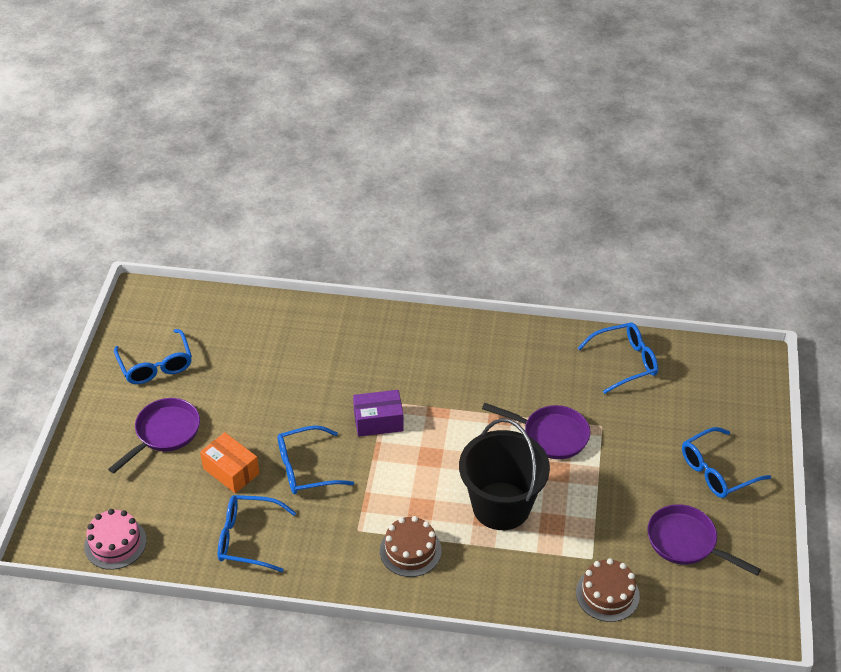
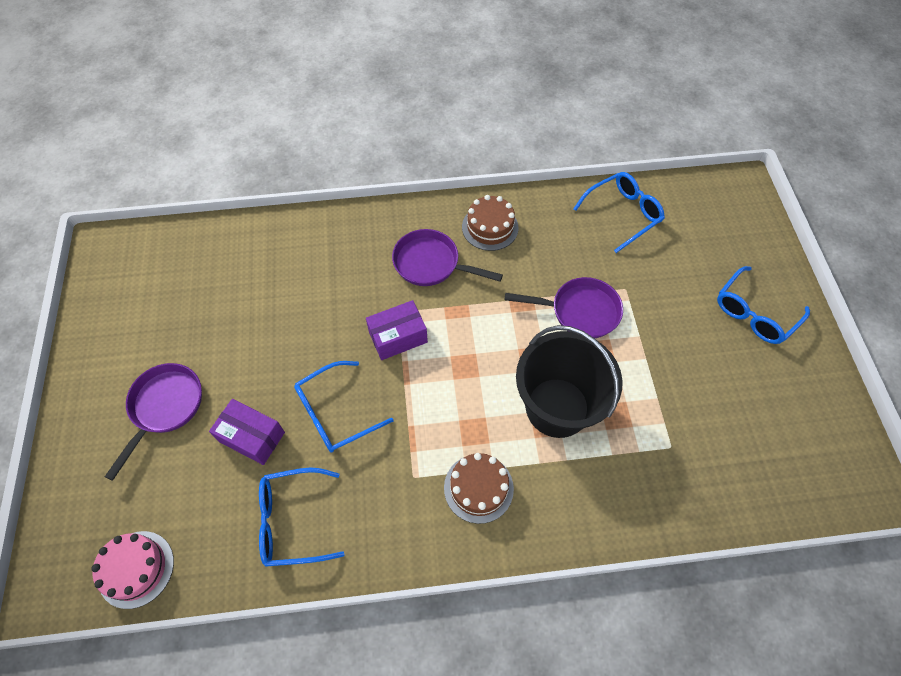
camera: 15 degrees left, 15 degrees up
(156, 365) = (137, 325): blue glasses -> none
(231, 471) = (252, 437): orange box -> purple box
(607, 594) = (702, 487): brown cake -> brown cake (490, 227)
(686, 542) = (757, 403): purple pan -> purple pan (431, 264)

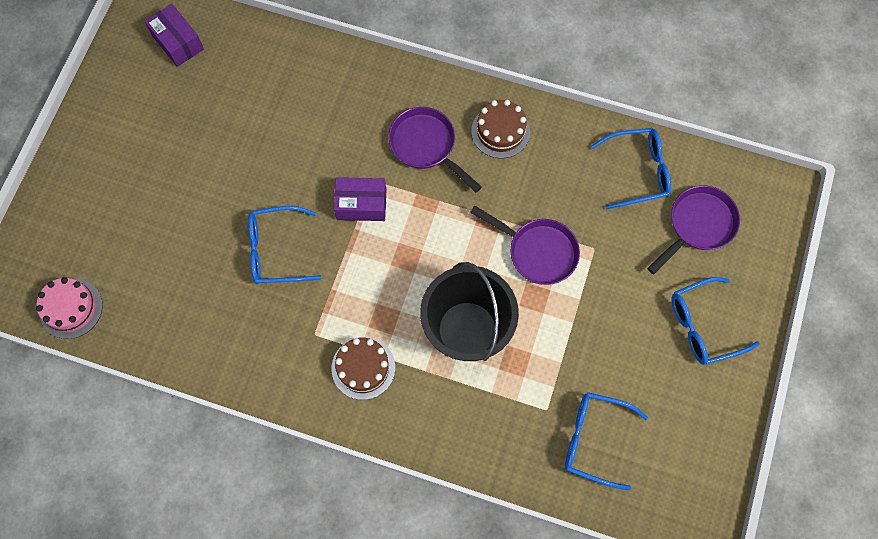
camera: 25 degrees right, 10 degrees up
(164, 407) = (140, 183): purple pan -> purple pan (698, 225)
(252, 437) = (200, 240): purple box -> purple box (178, 42)
(292, 521) = (202, 325): blue glasses -> blue glasses (594, 439)

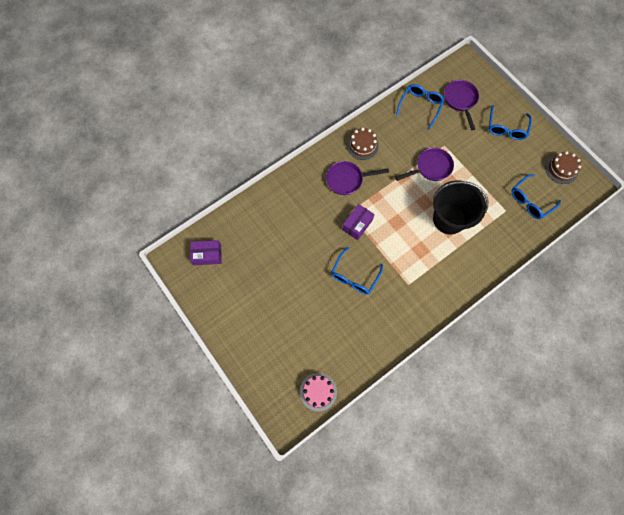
camera: 55 degrees left, 0 degrees up
(363, 368) = (438, 273): brown cake -> brown cake (561, 169)

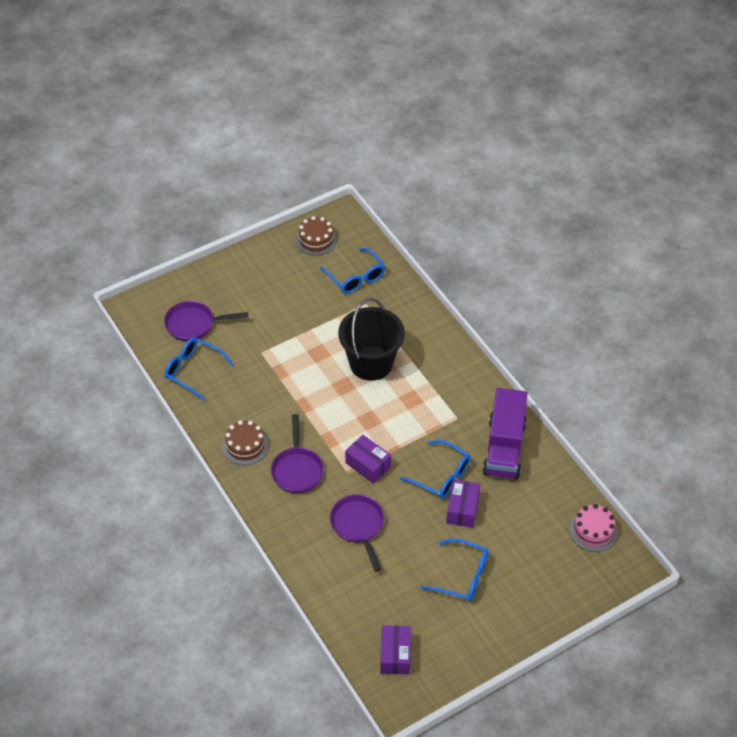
camera: 85 degrees left, 20 degrees down
(327, 292) = (462, 509): none -> purple box
(386, 321) = (504, 448): none -> purple truck
(431, 168) = (293, 372): purple pan -> purple pan (358, 526)
(506, 128) = (247, 283): blue glasses -> blue glasses (462, 576)

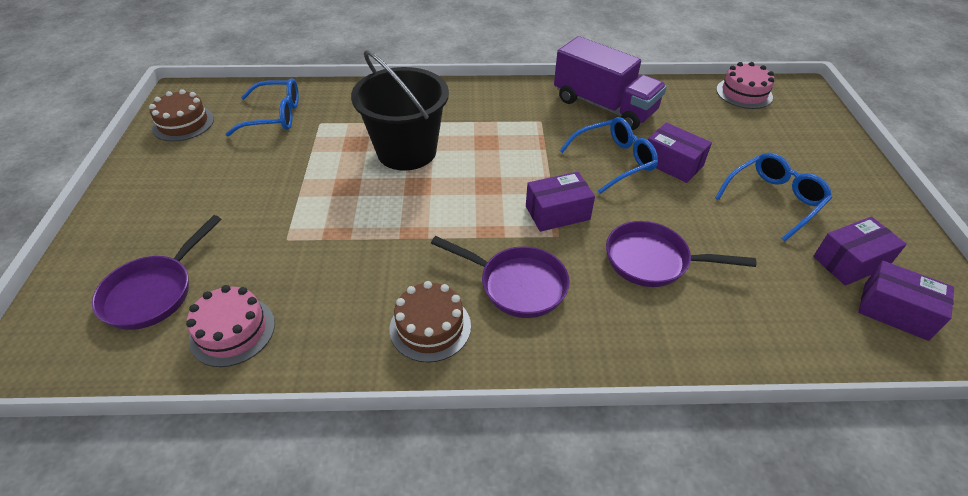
camera: 60 degrees left, 5 degrees down
(193, 370) = (232, 331): blue glasses -> pink cake
(426, 627) = (850, 262): none -> purple box

